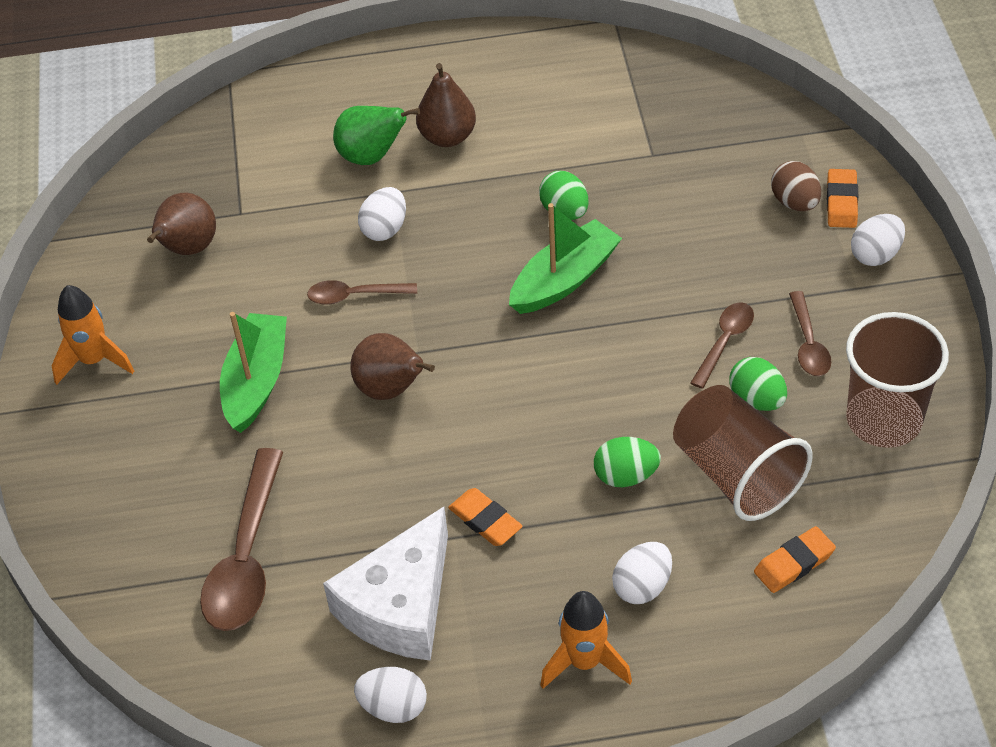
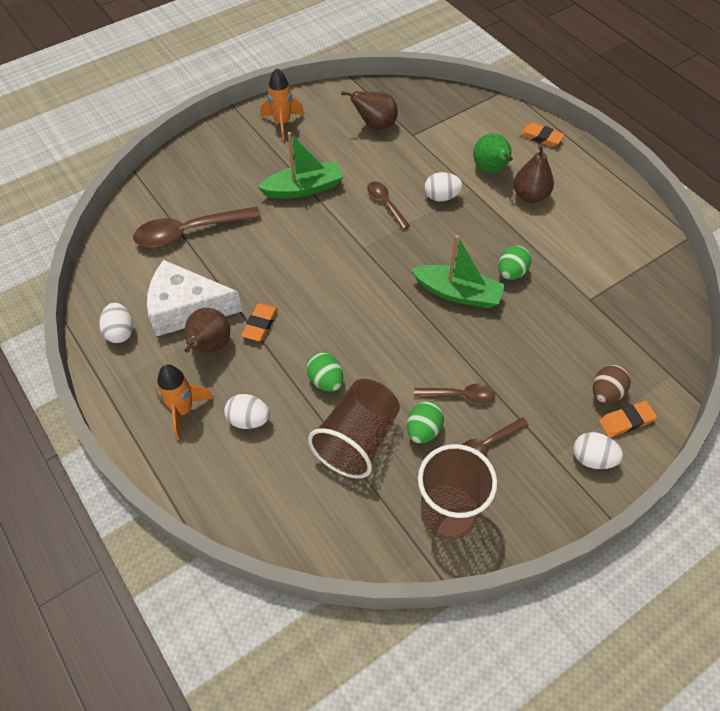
camera: 60 degrees right, 5 degrees up
(391, 389) = (329, 246): brown pear -> brown pear (209, 346)
(794, 563) = (303, 498): orange eraser -> orange eraser (541, 137)

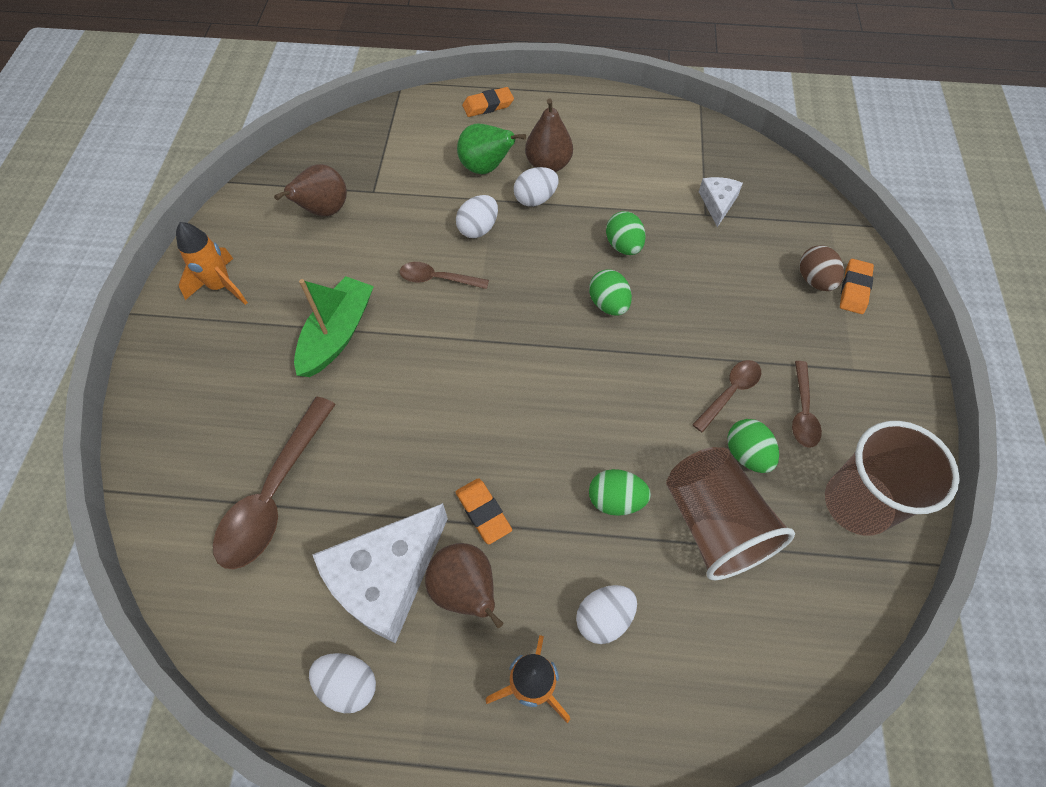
camera: 50 degrees left, 5 degrees up
(458, 293) = (608, 304): green boat -> green egg
(592, 459) = (876, 343): white egg -> white egg (535, 199)
(608, 300) = (717, 203): none -> white cheese

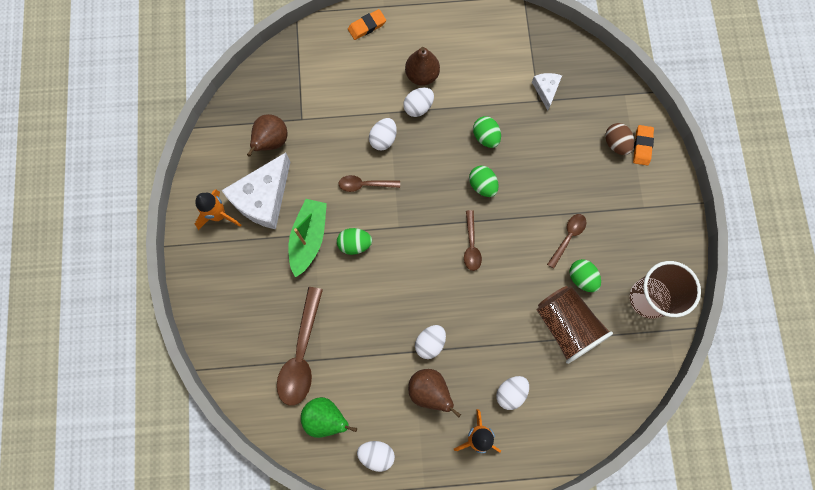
camera: 10 degrees left, 15 degrees up
(386, 578) = (382, 392): white cheese -> white cheese (263, 198)
(483, 512) = (430, 343): orange eraser -> white egg
(486, 168) = (378, 85): green pear -> green pear (326, 418)
(615, 500) = (507, 321): green egg -> green egg (355, 244)
(802, 411) = (613, 243): brown spoon -> brown spoon (471, 245)

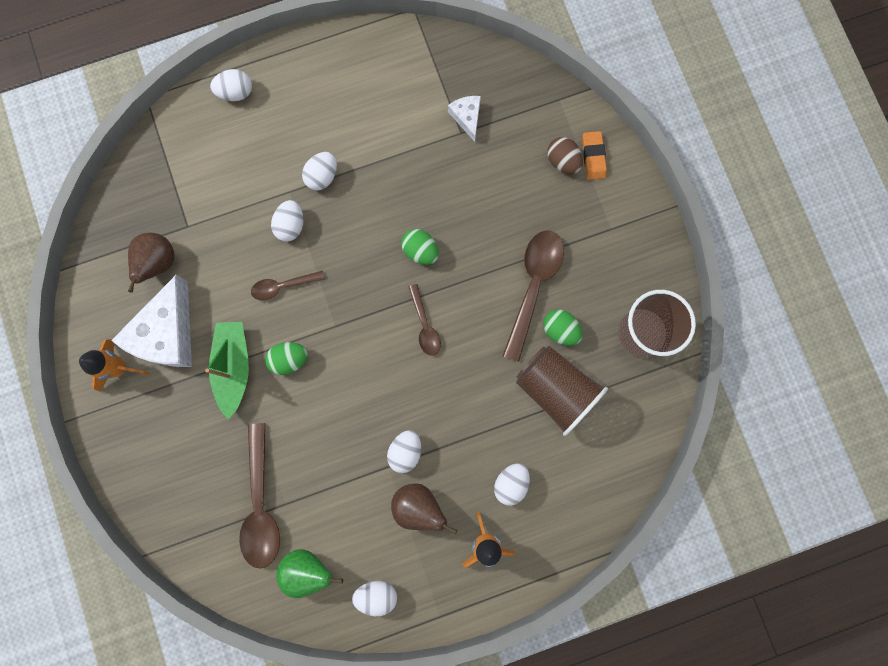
camera: 15 degrees left, 5 degrees up
(367, 26) = (236, 92): orange eraser -> white egg
(422, 75) = (317, 136): brown pear -> none
(485, 137) = (410, 192): green egg -> none
(568, 238) = (533, 287): brown spoon -> brown spoon, size x1.82

